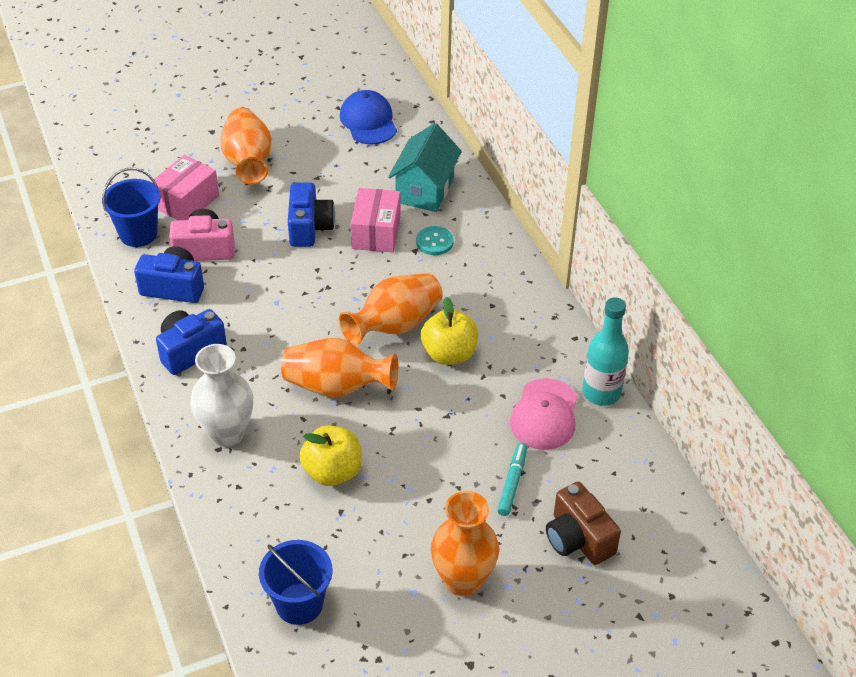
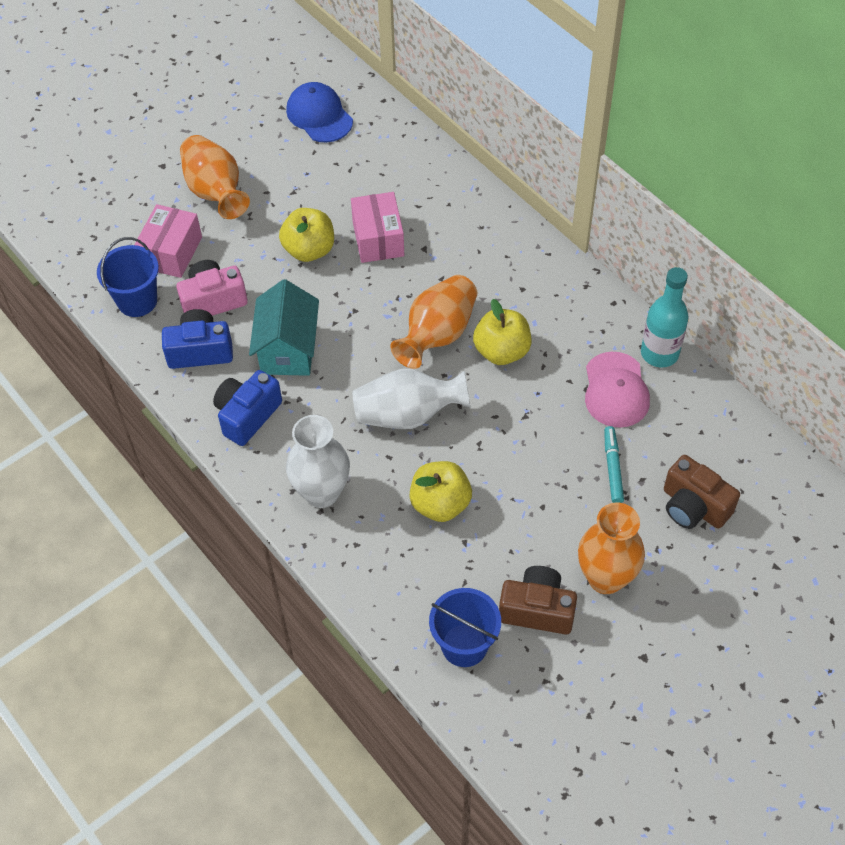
camera: 15 degrees left, 10 degrees up
(309, 227) = (309, 250): blue camera -> yellow apple
(337, 387) = (408, 415): orange vase -> white vase
(383, 591) = (537, 609): none -> brown camera
(424, 190) = (407, 179): turquoise house -> turquoise house (288, 349)
(434, 242) = (440, 234): turquoise button -> none

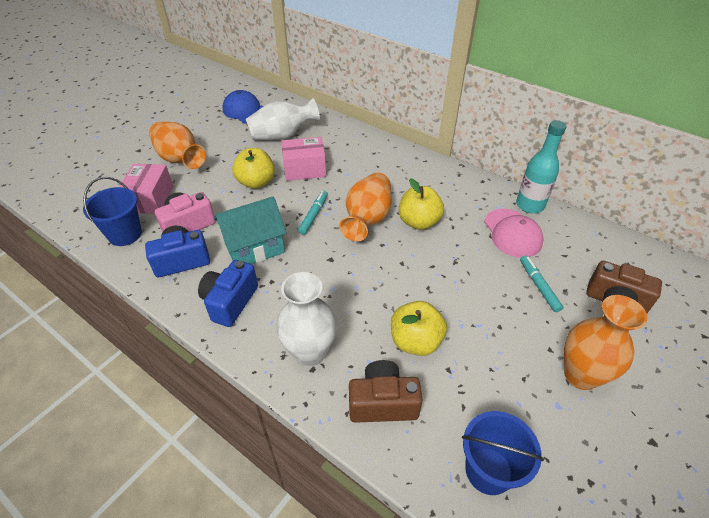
camera: 15 degrees left, 10 degrees down
(288, 349) = (254, 248): turquoise house -> turquoise house turned 75 degrees clockwise
(371, 316) = (313, 215): none -> turquoise marker
(378, 239) = (304, 169): pink box -> pink box turned 75 degrees counterclockwise
(408, 415) = (364, 277): white vase -> white vase (282, 136)
(537, 609) = (538, 418): brown camera -> brown camera (382, 402)

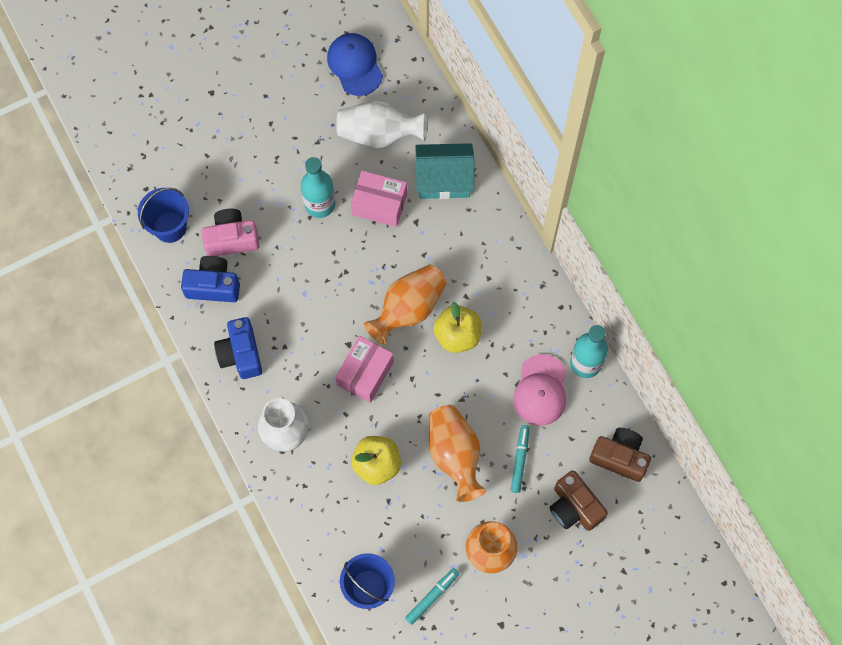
camera: 25 degrees right, 25 degrees up
(150, 199) = (205, 184): pink box -> pink box (365, 373)
(180, 159) = (252, 129): orange vase -> orange vase (454, 455)
(230, 302) = (241, 354): blue camera -> blue camera turned 60 degrees counterclockwise
(254, 248) = (284, 298): turquoise house -> turquoise house (444, 180)
(256, 182) = (320, 204): yellow apple -> turquoise bottle
(313, 215) = (358, 279): turquoise marker -> turquoise marker (432, 596)
(382, 402) = (322, 504): brown camera -> brown camera (619, 457)

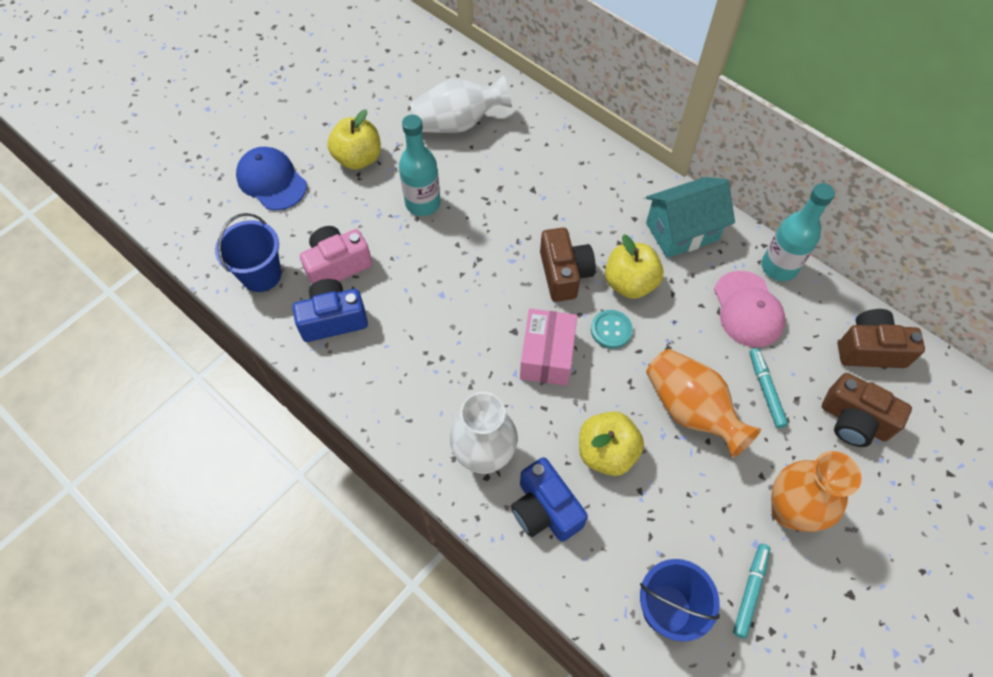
camera: 20 degrees left, 10 degrees down
(241, 354) = (393, 382): blue camera -> blue camera (545, 509)
(281, 142) = (358, 158): none -> yellow apple
(355, 65) = (407, 73): blue cap -> blue cap (271, 181)
(379, 204) = (487, 185): pink box -> none
(408, 309) = (564, 274): orange vase -> brown camera
(424, 369) = (611, 330): none -> turquoise button
(444, 180) = (543, 144): turquoise house -> turquoise house (681, 231)

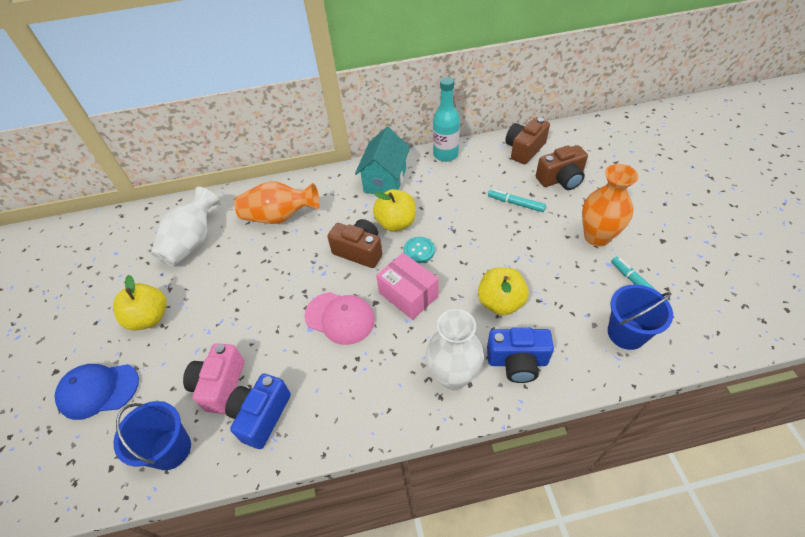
camera: 50 degrees left, 10 degrees down
(423, 203) = (229, 298): turquoise bottle -> none
(690, 410) = (503, 244): orange vase -> orange vase (279, 217)
(748, 309) = (460, 182): pink cap -> pink cap (340, 318)

